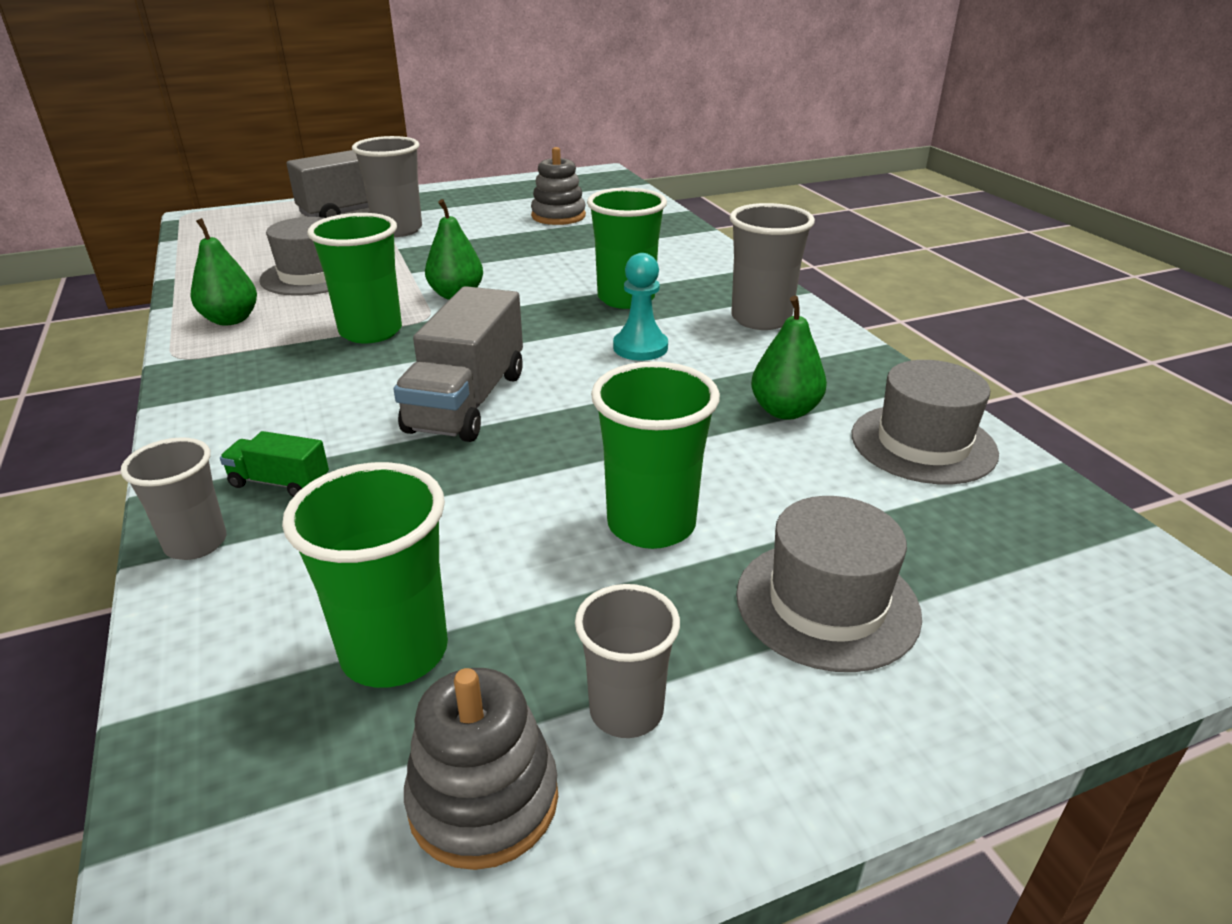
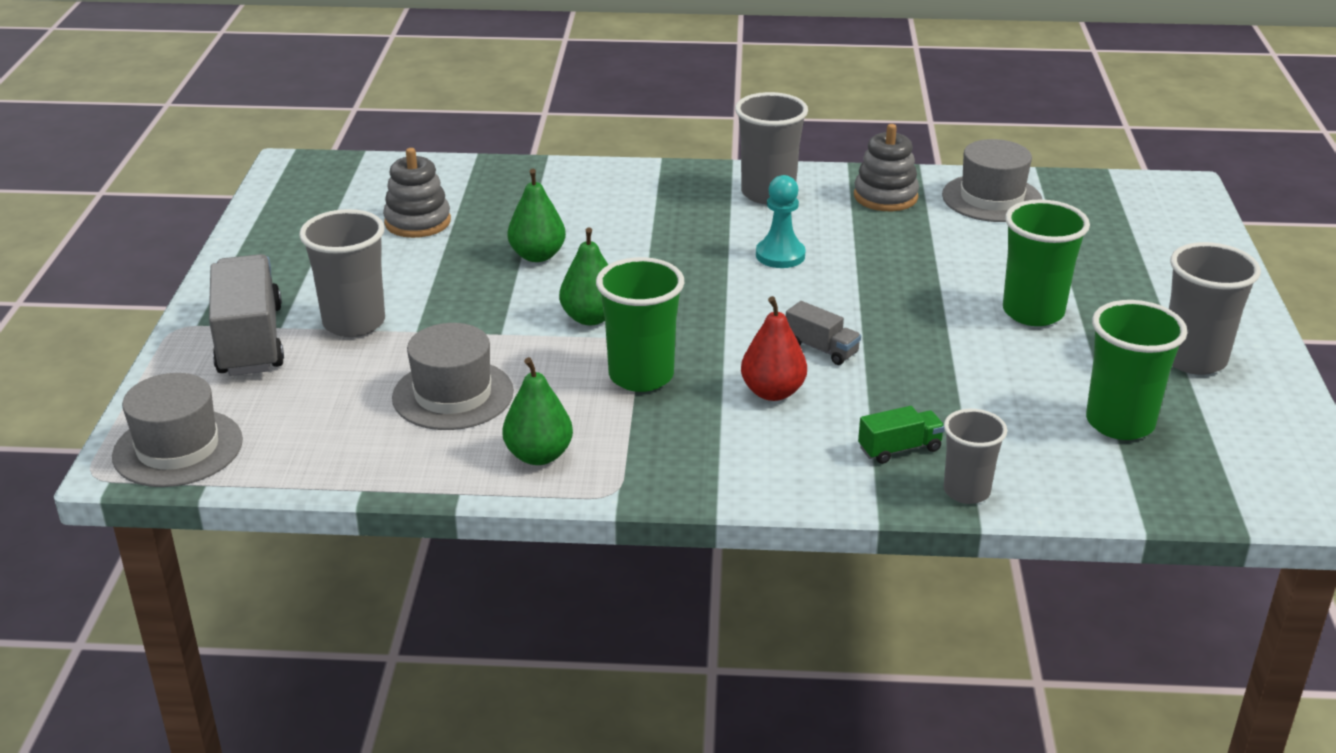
camera: 65 degrees left, 0 degrees up
(280, 482) = (899, 449): green truck -> green truck turned 150 degrees counterclockwise
(369, 393) = (772, 392): none -> red pear
(467, 401) = (821, 349): grey truck -> grey truck, size x0.48
(483, 800) = (1240, 412): grey stacking toy -> grey stacking toy (885, 196)
(626, 298) = (676, 238): green cup -> none
(626, 711) = (1193, 359): grey cup -> grey cup, size x1.55
(784, 411) = (921, 229): green pear -> green pear (537, 255)
(827, 603) = (1133, 280): grey hat -> grey hat (178, 448)

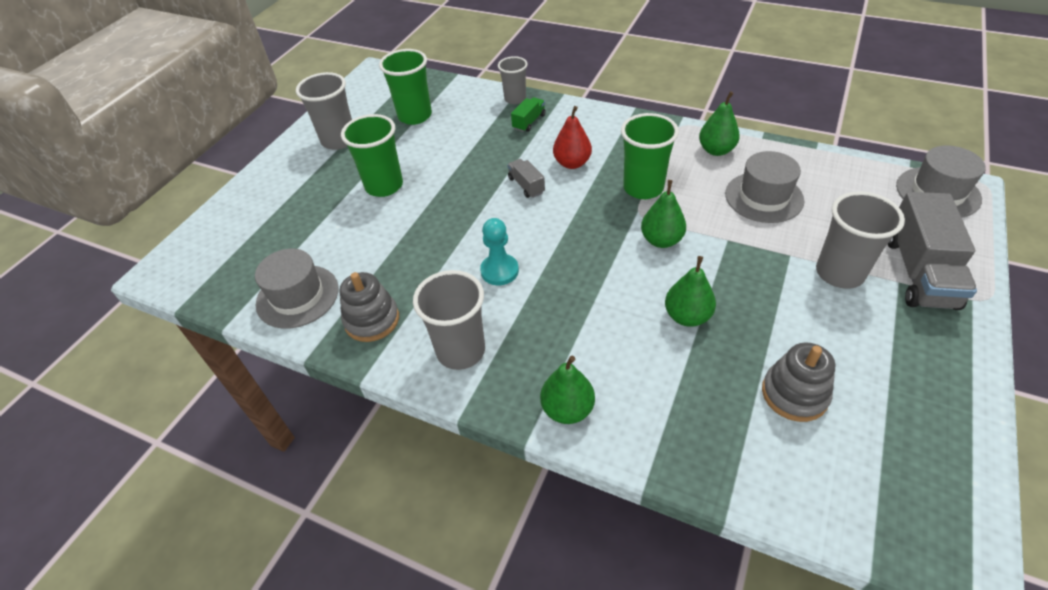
camera: 155 degrees left, 15 degrees up
(635, 179) = (567, 409): none -> green pear
(899, 449) = (529, 122): green truck -> green truck turned 120 degrees clockwise

